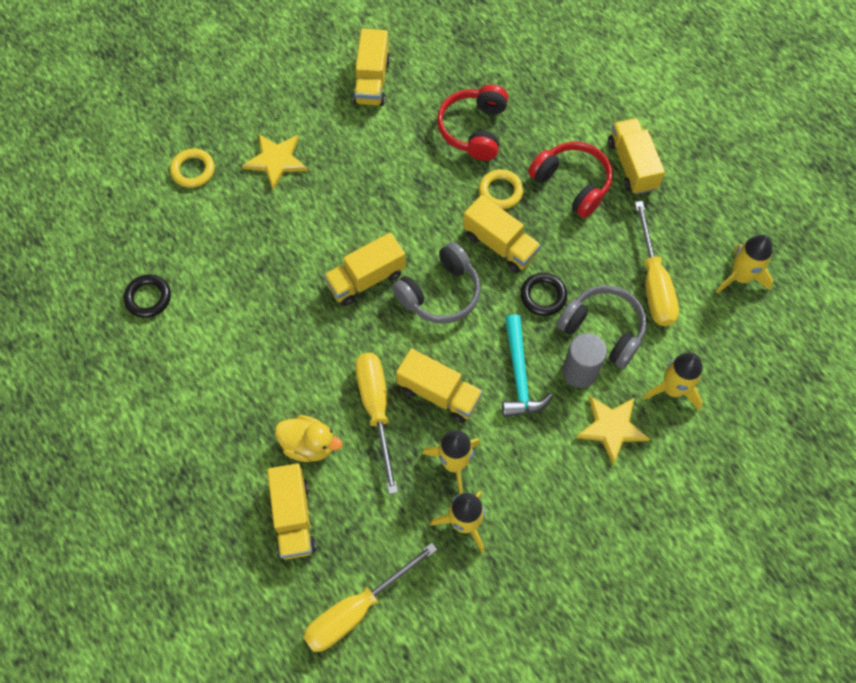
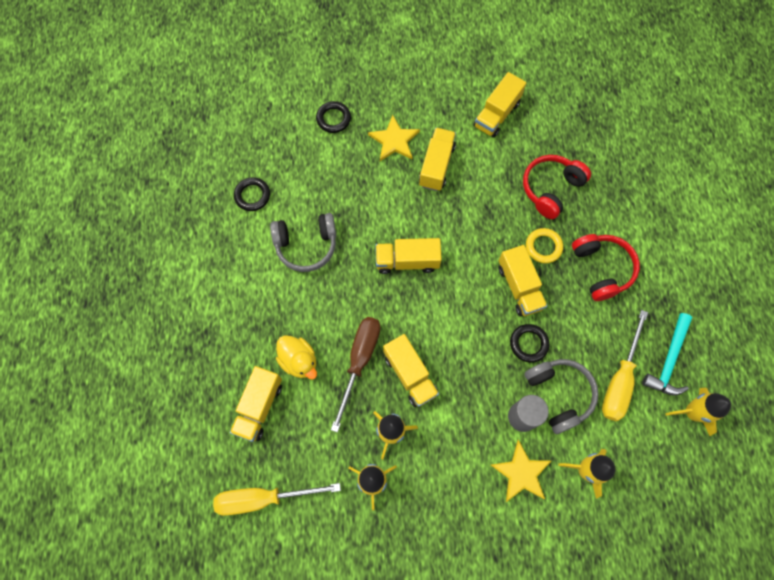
camera: 30 degrees right, 5 degrees up
(193, 170) = (333, 119): yellow ring -> black ring
(376, 409) = (359, 361): yellow screwdriver -> brown screwdriver
(440, 293) = (454, 300): grey headphones -> grey headphones (306, 245)
(519, 375) = (476, 394): turquoise hammer -> turquoise hammer (669, 360)
(632, 165) = (657, 278): yellow truck -> yellow truck (436, 166)

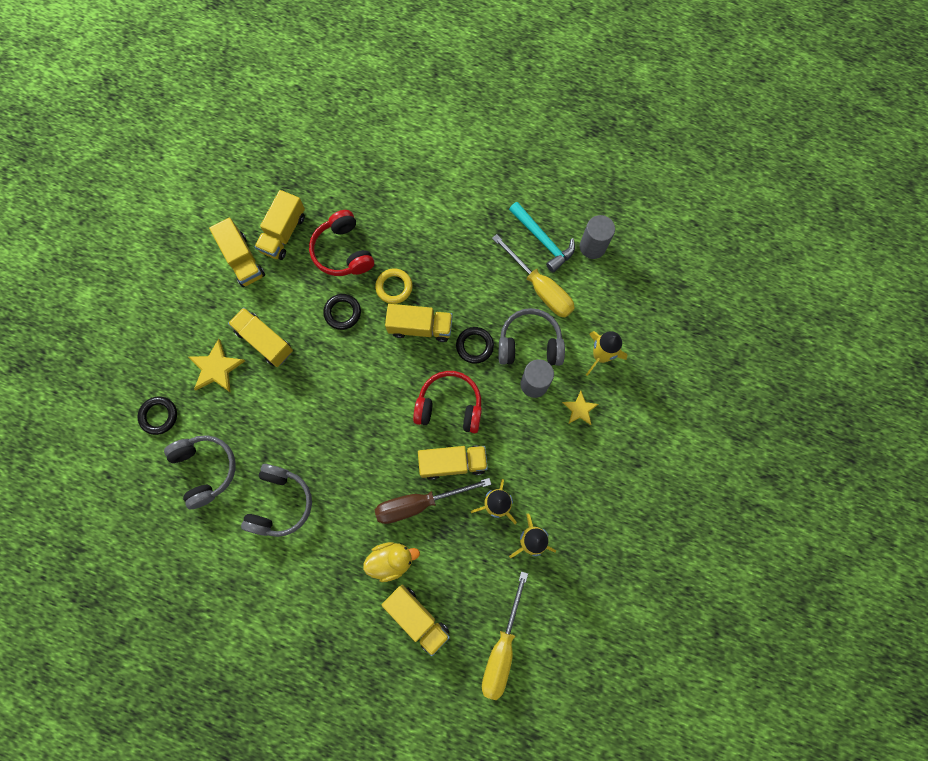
camera: 65 degrees left, 5 degrees up
(252, 195) = (199, 534): black ring -> black ring (342, 312)
(307, 174) = (205, 469): none -> grey headphones
(359, 361) = (419, 503): brown screwdriver -> brown screwdriver turned 60 degrees counterclockwise
(407, 261) = (345, 414): yellow truck -> yellow truck (283, 233)
(521, 473) = (579, 409): yellow star -> yellow star, size x0.64
(601, 269) = (439, 250): red headphones -> red headphones (449, 406)
(692, 412) = (592, 247): yellow rocket -> grey cylinder

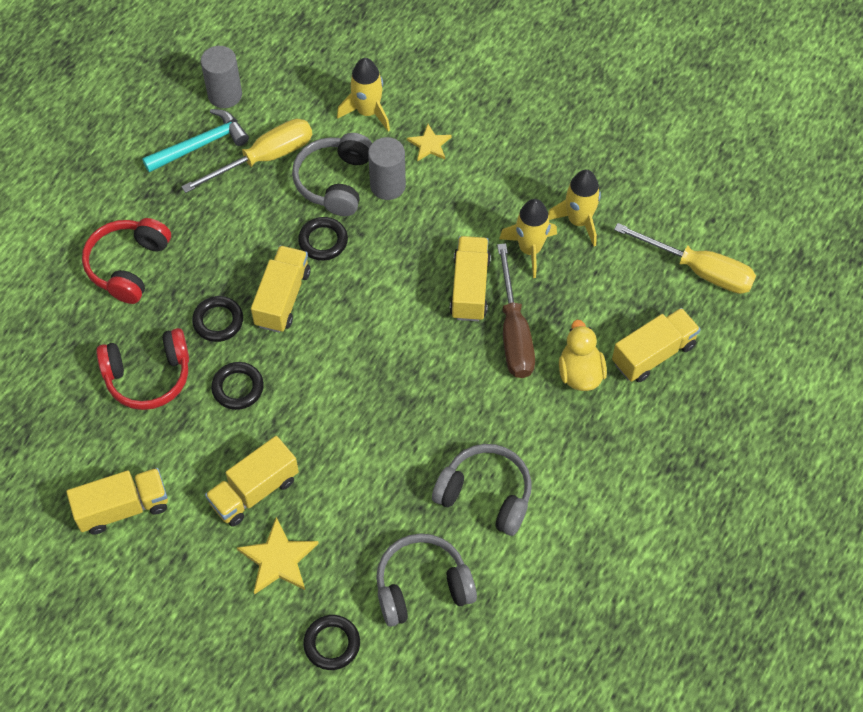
camera: 80 degrees left, 15 degrees down
(283, 233) = (98, 449): yellow truck -> none
(394, 287) = (218, 321): yellow ring -> black ring
(449, 406) = (396, 280): red headphones -> red headphones (128, 266)

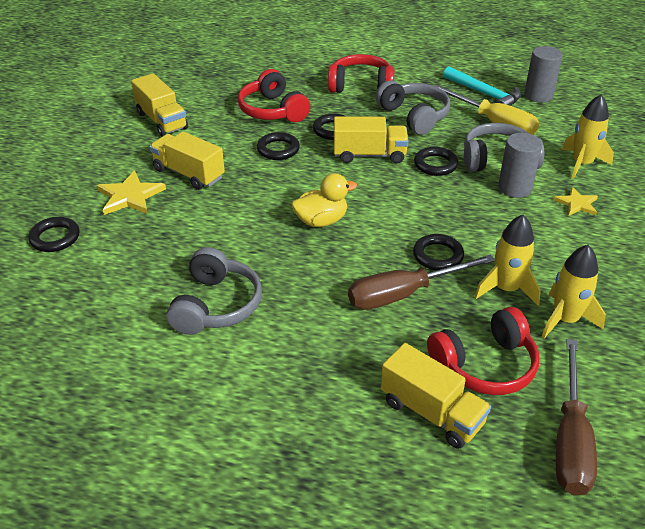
camera: 75 degrees right, 20 degrees down
(422, 586) = (113, 280): grey headphones -> grey headphones (414, 116)
(470, 288) = (438, 256): yellow truck -> black ring
(580, 373) = (379, 352): yellow duck -> yellow duck (321, 221)
(613, 299) = (485, 365): none -> red headphones
(699, 270) = (570, 439): yellow screwdriver -> brown screwdriver

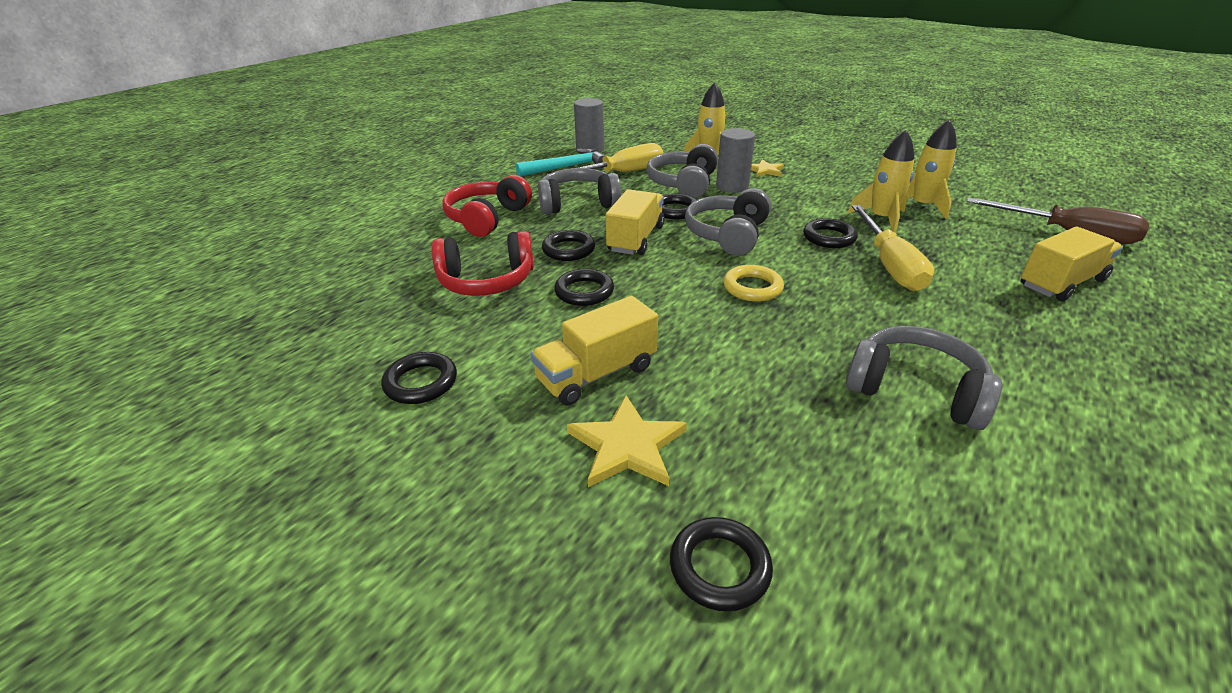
camera: 70 degrees left, 5 degrees down
(162, 121) = (421, 382): yellow truck -> black ring
(321, 221) = (752, 288): yellow duck -> yellow ring
(404, 294) = (889, 265): brown screwdriver -> yellow screwdriver
(405, 198) = (728, 235): none -> grey headphones
(485, 365) = (988, 247): red headphones -> none

